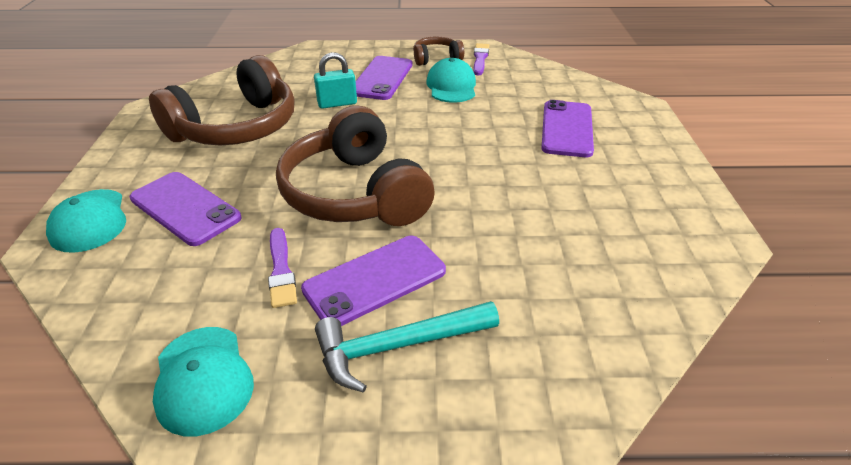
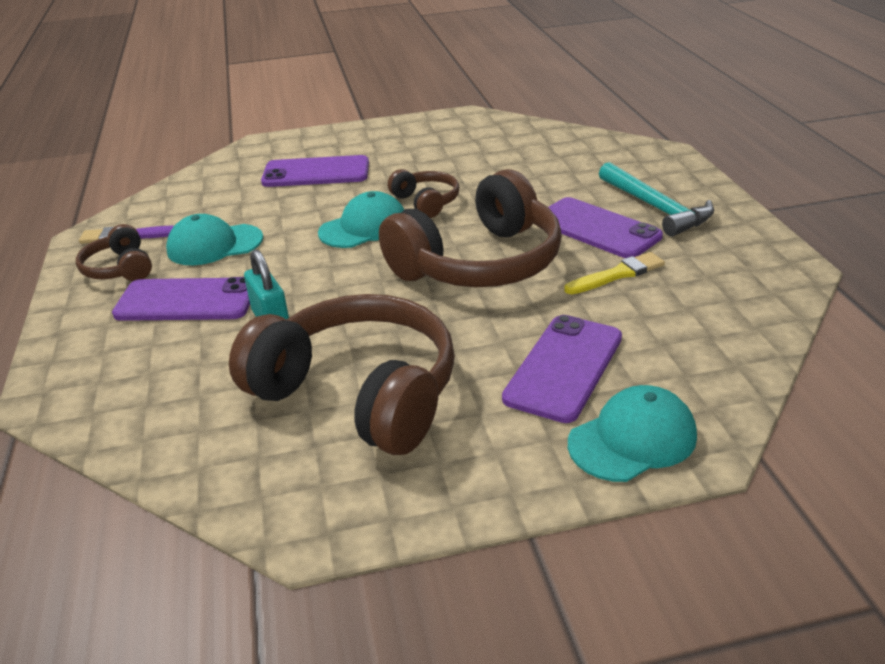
camera: 100 degrees left, 5 degrees down
(203, 379) = (755, 275): turquoise cap -> turquoise cap (364, 227)
(281, 270) = (617, 274): purple brush -> yellow brush
(483, 180) = (426, 202): none -> brown headphones

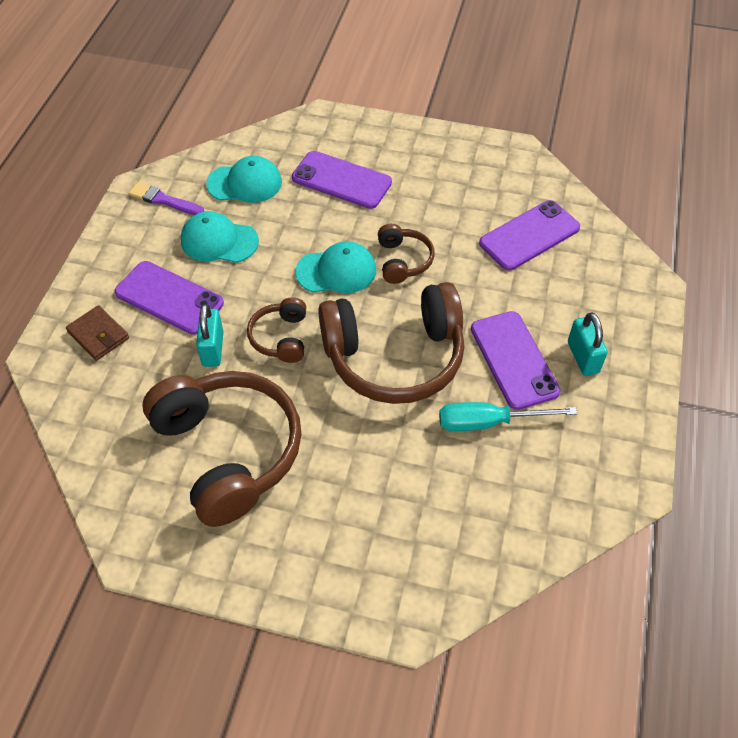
camera: 25 degrees right, 20 degrees up
(115, 356) = (98, 335): none -> brown wallet
(119, 268) = (143, 238): brown headphones -> brown headphones (281, 337)
(564, 367) = (377, 499): purple phone -> purple phone (529, 236)
(617, 274) = (488, 422): yellow brush -> turquoise screwdriver
(632, 439) = (373, 589): turquoise cap -> turquoise cap (245, 183)
(656, 208) = (583, 357): turquoise hammer -> turquoise padlock

